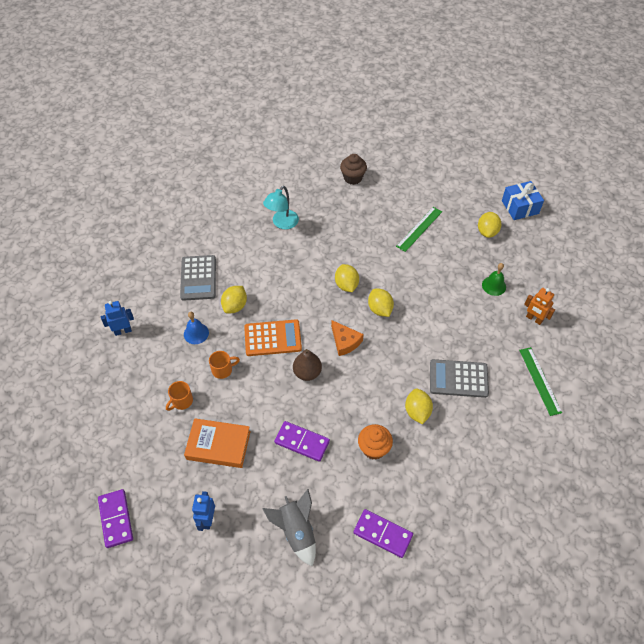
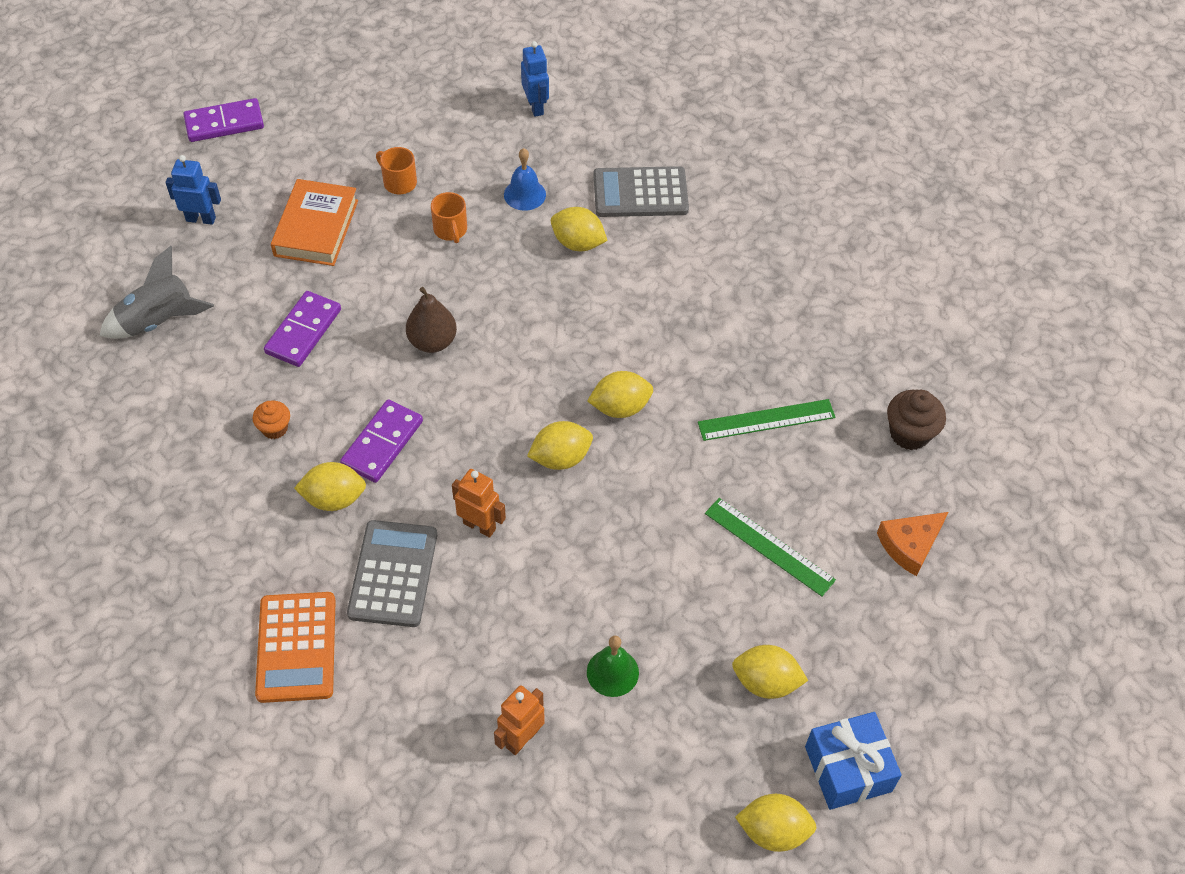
camera: 90 degrees right, 0 degrees up
(273, 338) = (507, 295): orange calculator -> orange calculator (296, 647)
(282, 223) = (772, 311): turquoise lamp -> none
(345, 341) = (491, 399): orange cheese -> orange cheese (910, 545)
(374, 448) = (275, 428): orange cupcake -> orange cupcake, size x0.64
(382, 534) = (127, 430): purple domino -> purple domino (382, 443)
(424, 342) = (479, 526): none -> orange robot
(540, 380) = (371, 721): green ruler -> green ruler (766, 420)
(552, 231) = (773, 831): none -> yellow lemon

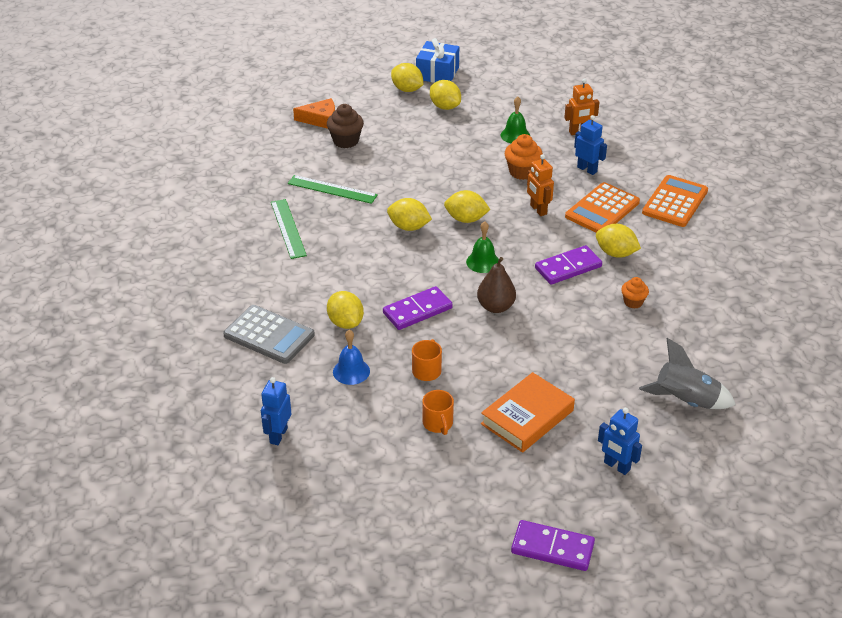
camera: 145 degrees left, 15 degrees down
(303, 331) = (581, 350): purple domino -> purple domino (417, 311)
(393, 574) = (602, 209): grey calculator -> orange calculator
(459, 650) = (587, 169): none -> blue robot
(491, 399) = (483, 262): none -> green bell
(548, 592) = (522, 172): none -> orange cupcake
(769, 546) = (390, 145): green ruler -> green ruler (288, 228)
(773, 831) = (489, 71): yellow lemon -> yellow lemon (407, 89)
(909, 433) = (263, 154): brown cupcake -> brown cupcake (346, 141)

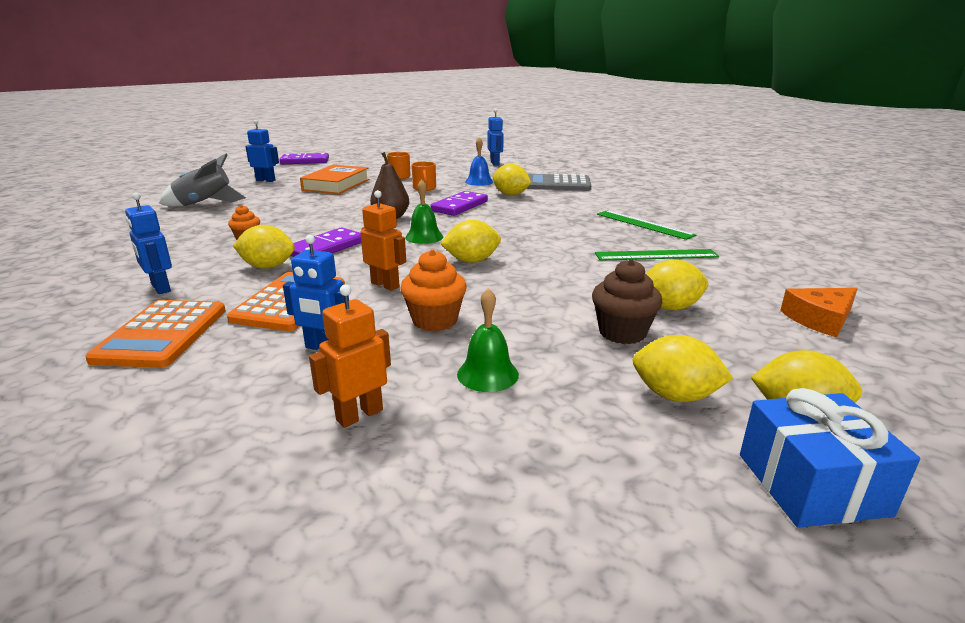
camera: 155 degrees right, 15 degrees down
(346, 141) = (732, 301): brown cupcake -> brown cupcake (622, 333)
(409, 227) = (529, 245): yellow lemon -> yellow lemon (669, 307)
(688, 247) = (160, 288): none -> blue robot

